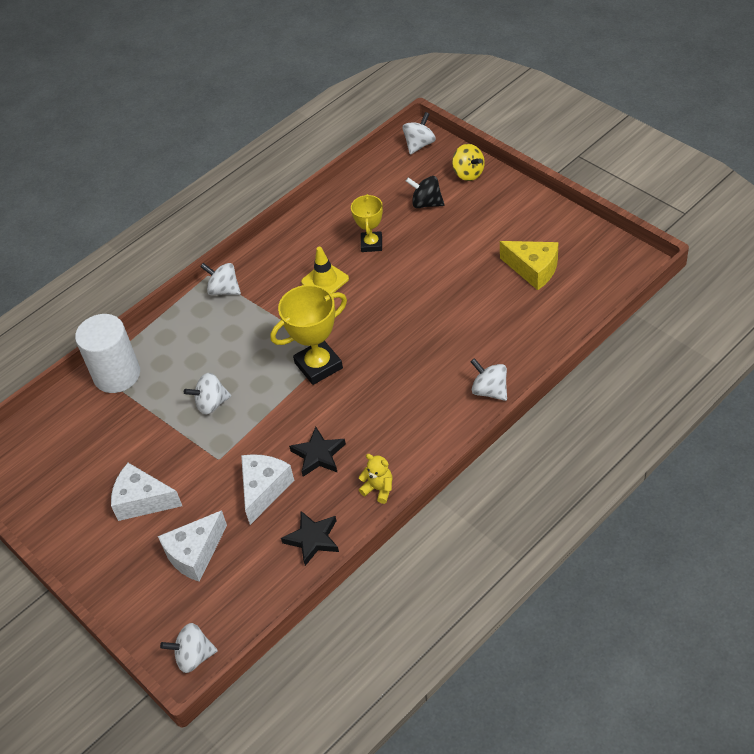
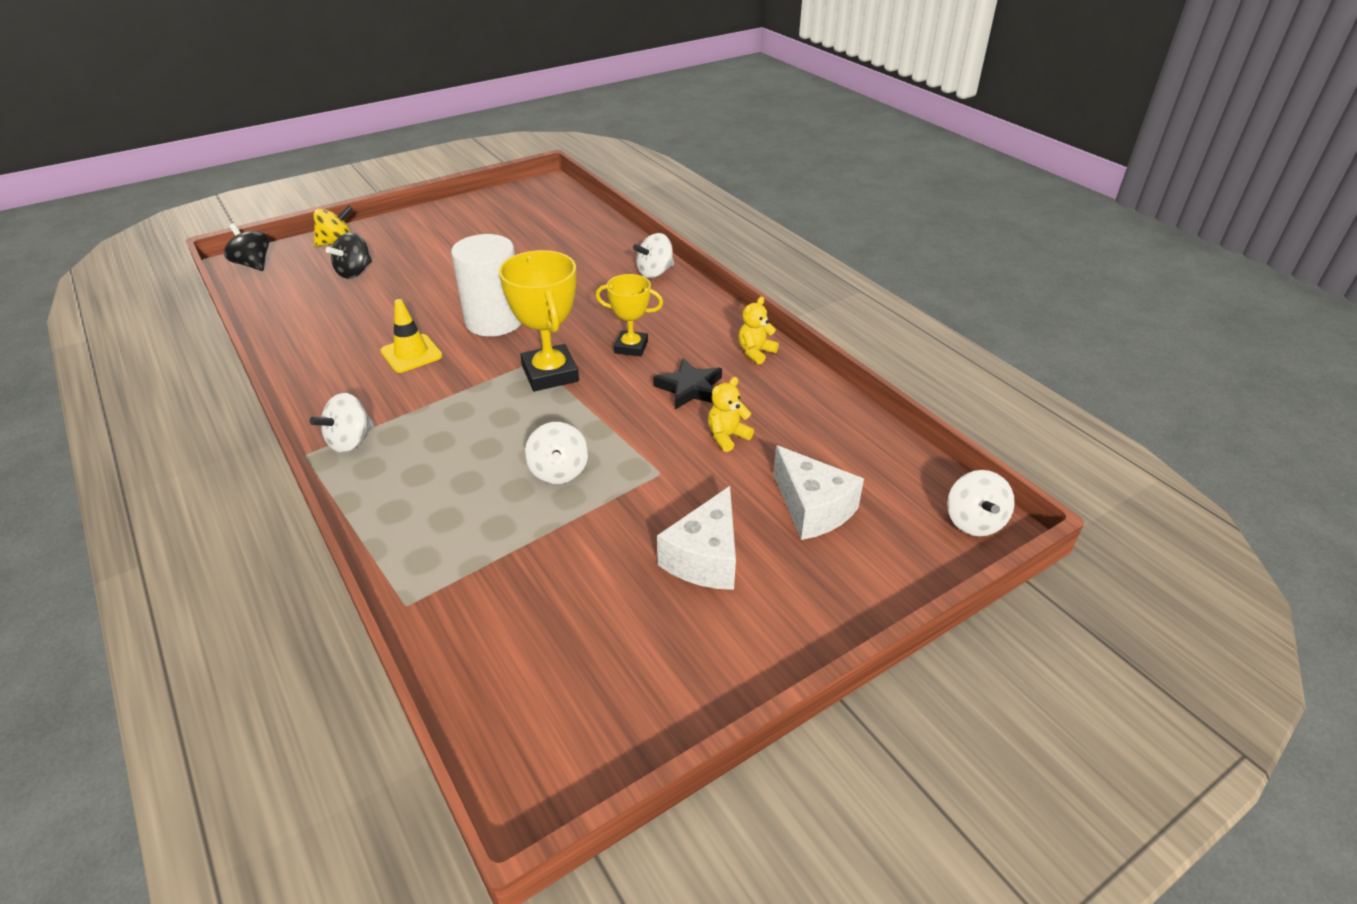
camera: 85 degrees left, 10 degrees down
(117, 375) = (434, 574): white cylinder -> white cylinder (494, 321)
(264, 490) = (727, 436): white cheese -> yellow teddy bear
(313, 539) = (812, 406): black star -> none
(371, 244) = (382, 314): yellow trophy -> yellow trophy (631, 347)
(419, 145) = (253, 264): white spinning top -> black spinning top
(533, 269) = (512, 229): yellow cheese -> none

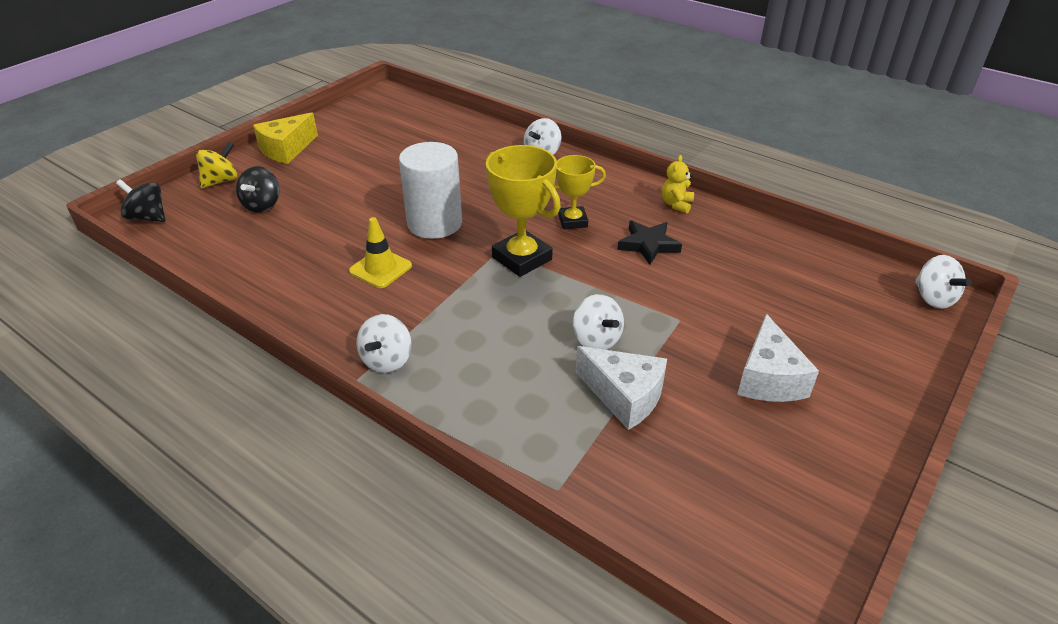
camera: 20 degrees left, 0 degrees up
(415, 223) = (286, 149): none -> yellow cheese
(727, 436) = (708, 277): yellow teddy bear -> none
(812, 508) = (815, 318): white cheese -> white cheese (624, 396)

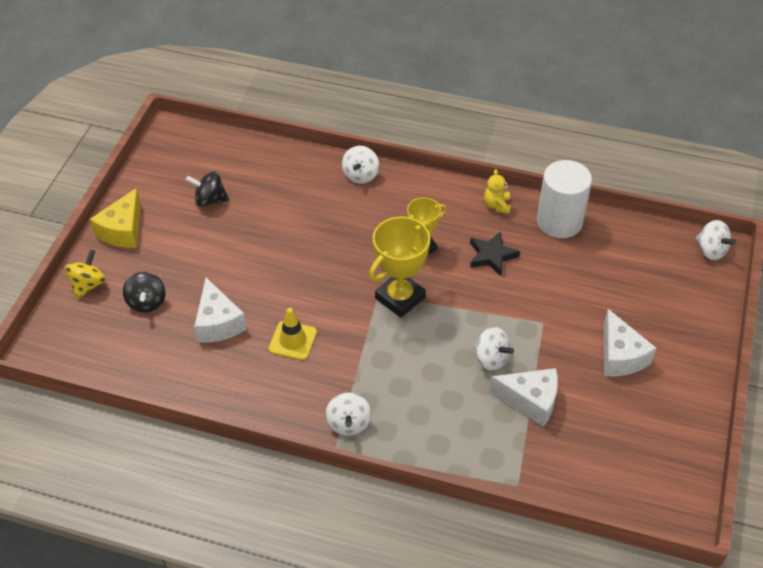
camera: 20 degrees left, 10 degrees up
(148, 217) = (52, 345): black spinning top -> black spinning top (210, 200)
(316, 236) = (218, 323): none -> white cheese
(434, 223) = (310, 281): white cylinder -> white cylinder (559, 221)
(522, 258) = (400, 298): yellow trophy -> yellow trophy turned 75 degrees counterclockwise

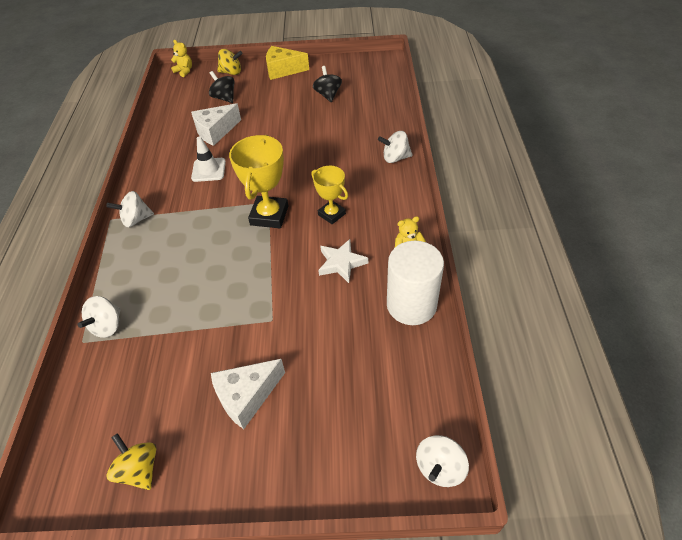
camera: 75 degrees right, 0 degrees up
(44, 338) = (184, 71): none -> yellow teddy bear
(147, 302) = (224, 98): black spinning top -> black spinning top turned 75 degrees clockwise
(292, 340) = (208, 170): yellow traffic cone -> white traffic cone
(400, 298) = (269, 215): yellow trophy -> yellow trophy turned 75 degrees clockwise
(491, 359) = (218, 291): white spinning top -> white spinning top (107, 326)
(492, 256) = (341, 263): black star -> white star
(530, 401) = (175, 331): white cheese -> none
(671, 443) = (139, 469): none -> yellow spinning top

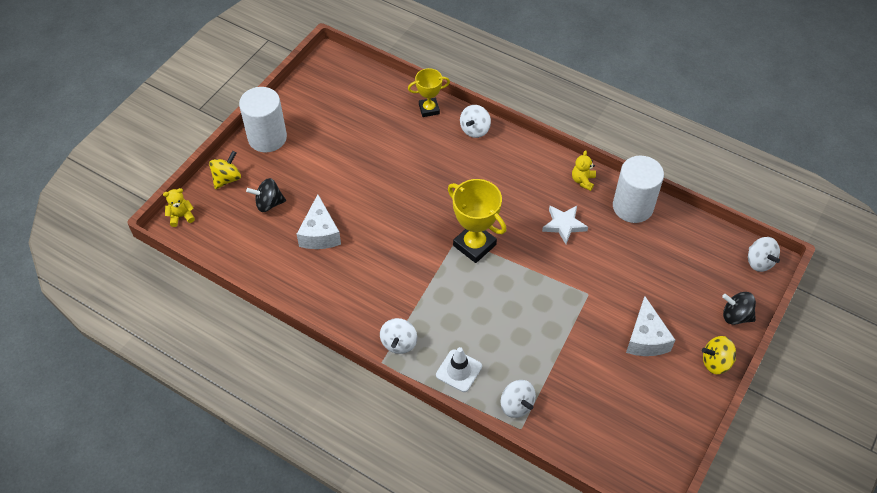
camera: 60 degrees left, 5 degrees up
(139, 469) = (664, 424): yellow spinning top -> yellow spinning top (716, 362)
(208, 170) = (375, 262): white traffic cone -> white traffic cone (459, 371)
(283, 70) = (267, 138): yellow cheese -> white cylinder
(328, 95) = (344, 126): black spinning top -> black spinning top (735, 316)
(331, 214) = (507, 204): yellow trophy -> yellow trophy (429, 109)

